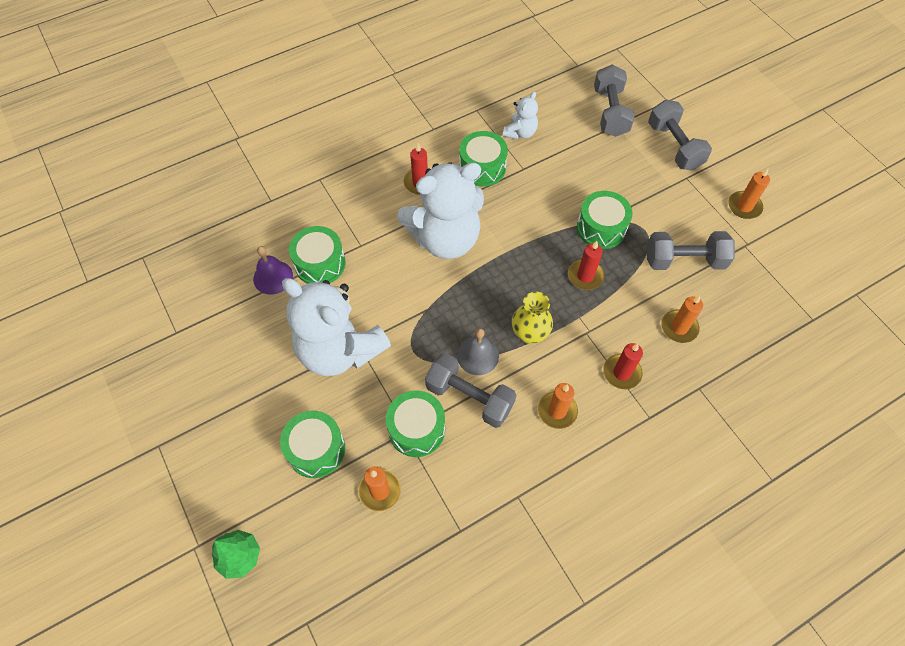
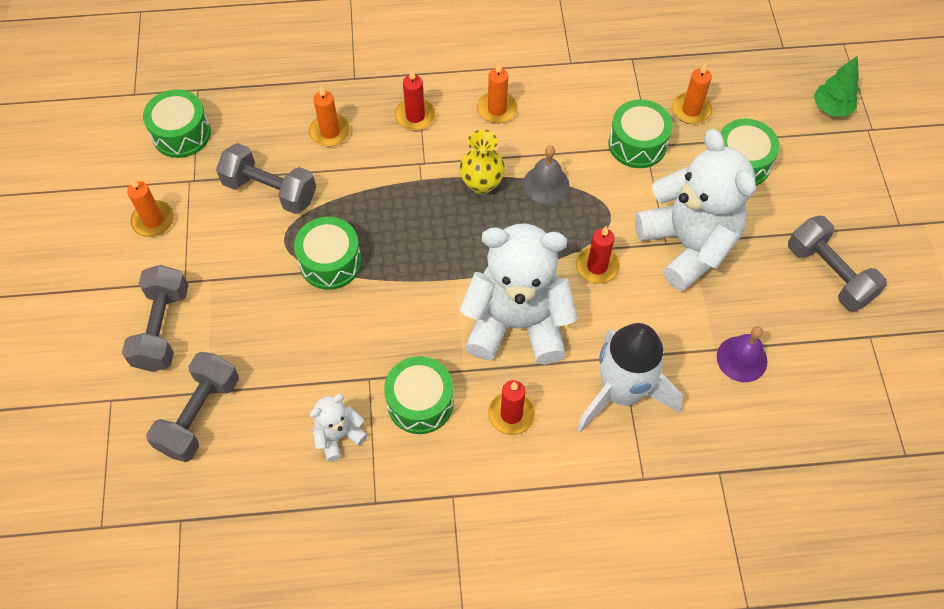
camera: 155 degrees left, 0 degrees up
(320, 263) = (680, 353): green drum -> green drum (181, 134)
(352, 222) = (621, 392): none -> white rocket
(469, 397) = (573, 151): grey dumbbell -> grey dumbbell (829, 274)
(585, 276) = (386, 217): red candle -> red candle (597, 266)

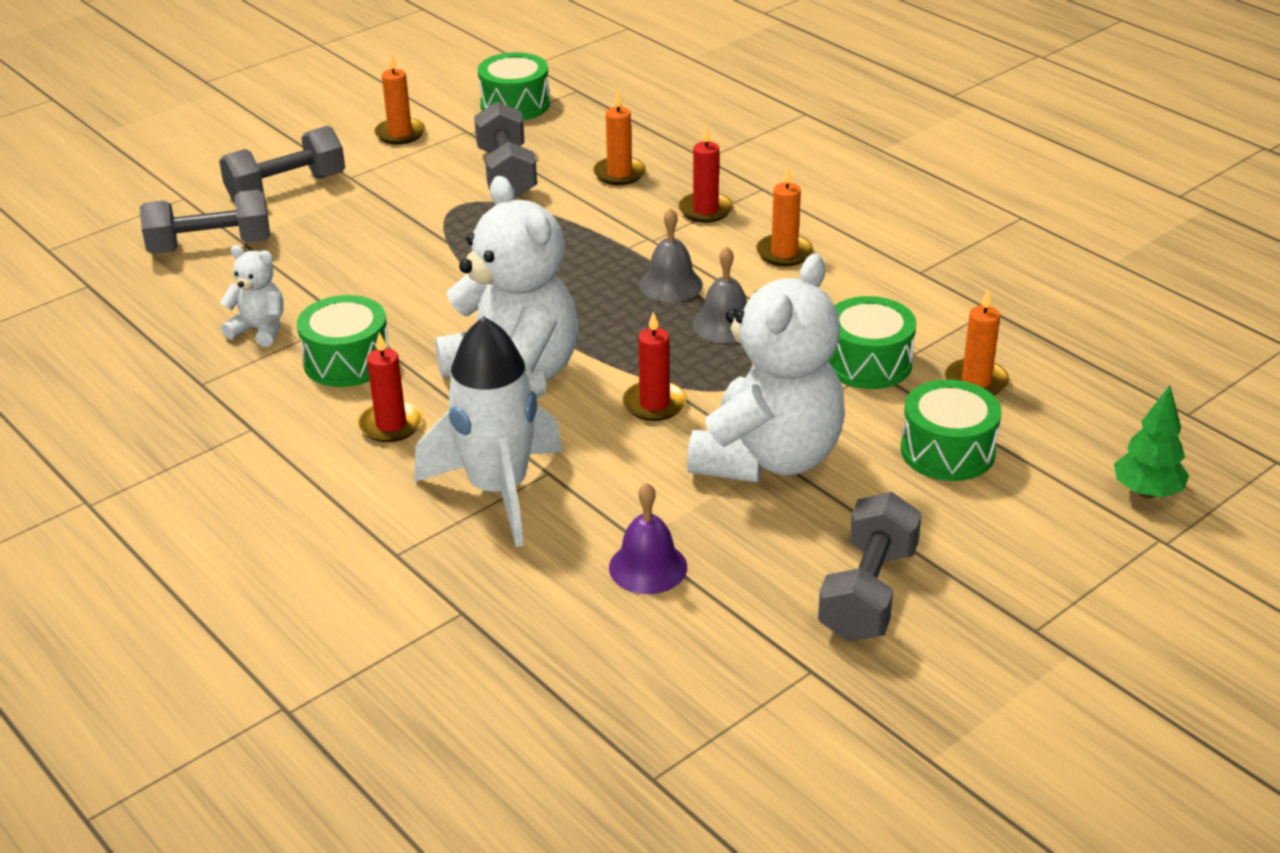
camera: 55 degrees right, 25 degrees down
(330, 262) = (461, 240): green drum -> none
(481, 184) = (671, 284): yellow vase -> grey bell

